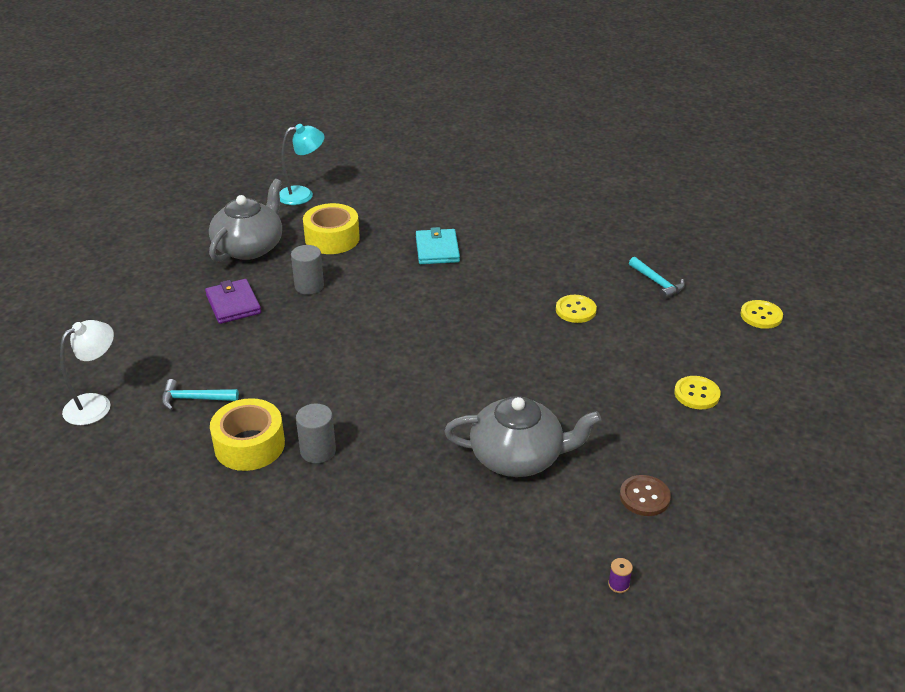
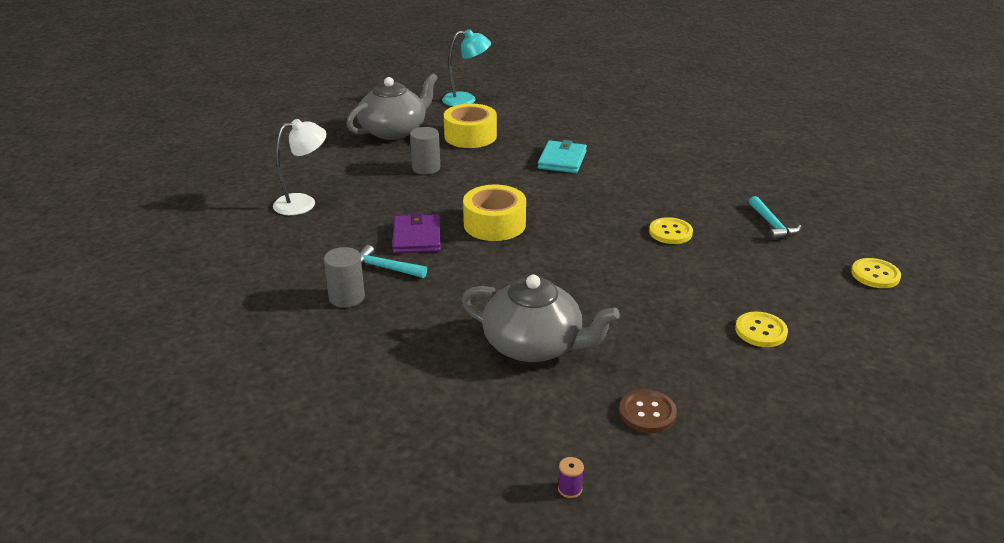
camera: 20 degrees right, 5 degrees down
(96, 404) = (187, 221): white lamp -> white lamp (303, 203)
(194, 399) = (268, 234): turquoise hammer -> turquoise hammer (384, 268)
(233, 304) = (351, 170): purple wallet -> purple wallet (417, 237)
(249, 445) = (290, 279): yellow tape -> yellow tape (494, 224)

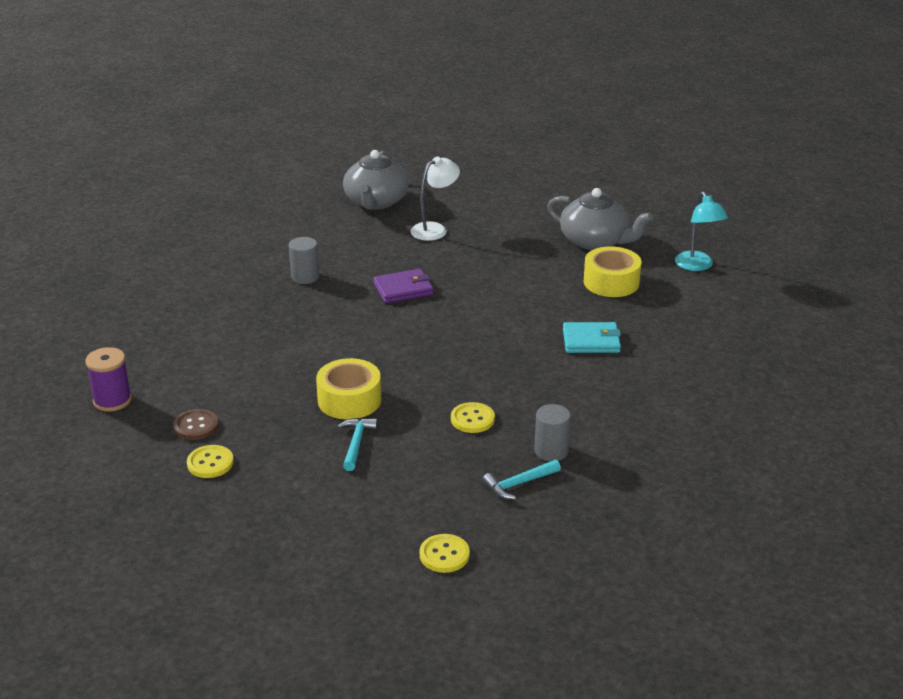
camera: 75 degrees right, 0 degrees up
(303, 203) = (435, 229): white lamp -> white lamp turned 90 degrees counterclockwise
(384, 268) = (351, 284): turquoise hammer -> turquoise hammer (356, 443)
(426, 168) = (528, 271): grey cylinder -> grey cylinder (551, 451)
(494, 224) = (442, 322): yellow tape -> yellow tape (349, 400)
(534, 345) = (267, 366): grey teapot -> grey teapot (376, 202)
(570, 489) = (112, 400): purple spool -> purple spool, size x2.25
(761, 331) = (319, 479): yellow button -> yellow button (210, 463)

